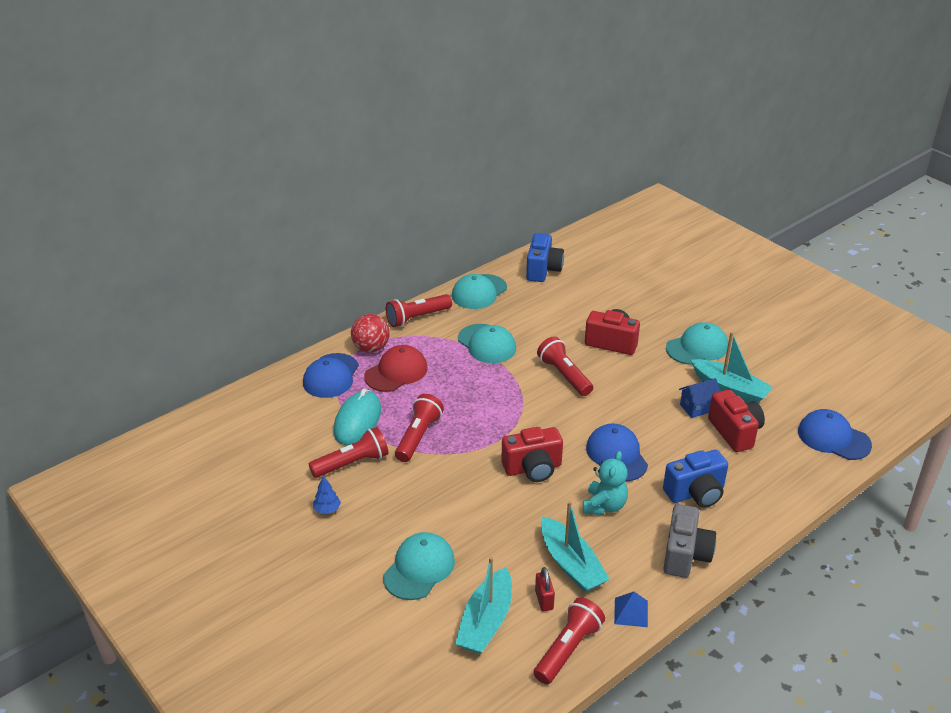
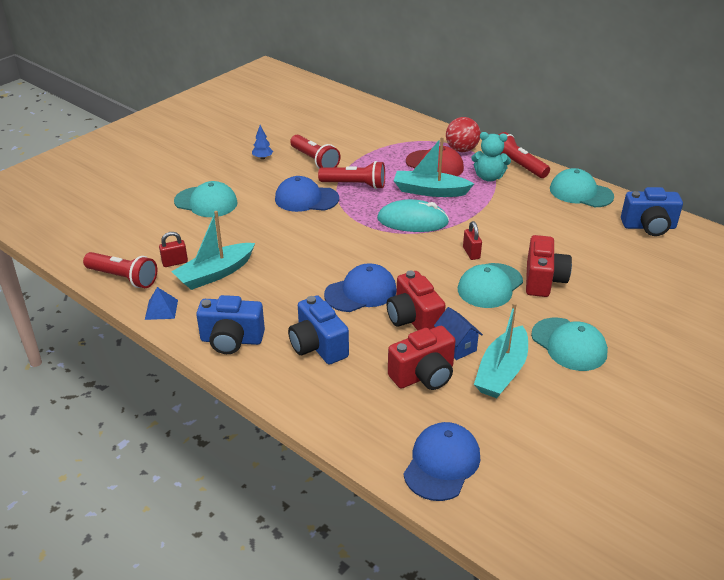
camera: 80 degrees right, 0 degrees up
(331, 376) = (416, 138): blue cap -> blue cap (306, 199)
(357, 421) = (365, 156): turquoise mouse -> turquoise mouse (412, 221)
(486, 621) = (153, 237): turquoise boat -> turquoise boat (430, 191)
(487, 344) = (499, 205): turquoise cap -> turquoise cap (490, 286)
(533, 468) = (330, 245): red camera -> red camera (413, 319)
(564, 375) = (471, 253): red flashlight -> red padlock
(604, 506) = (289, 288): turquoise teddy bear -> turquoise teddy bear (489, 177)
(685, 555) = (231, 340): grey camera -> blue camera

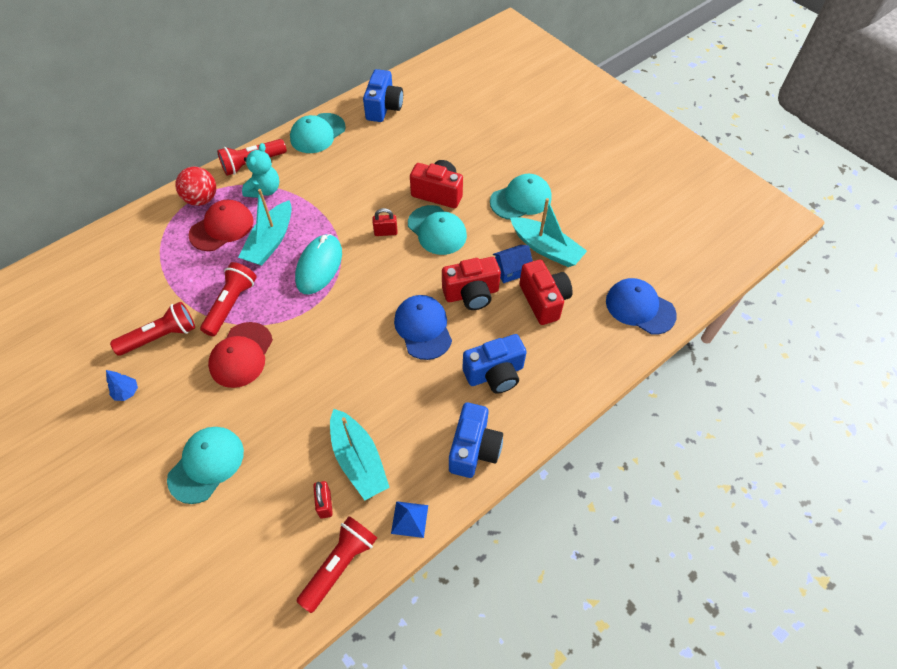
camera: 80 degrees left, 20 degrees up
(306, 199) = (241, 355): blue cap -> red cap

